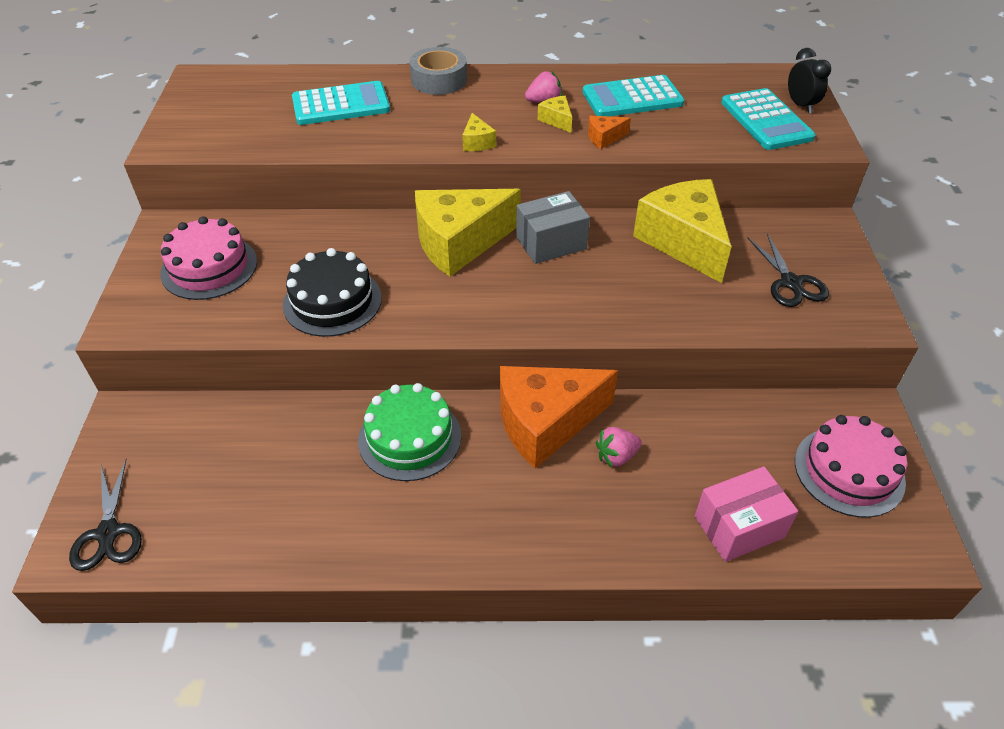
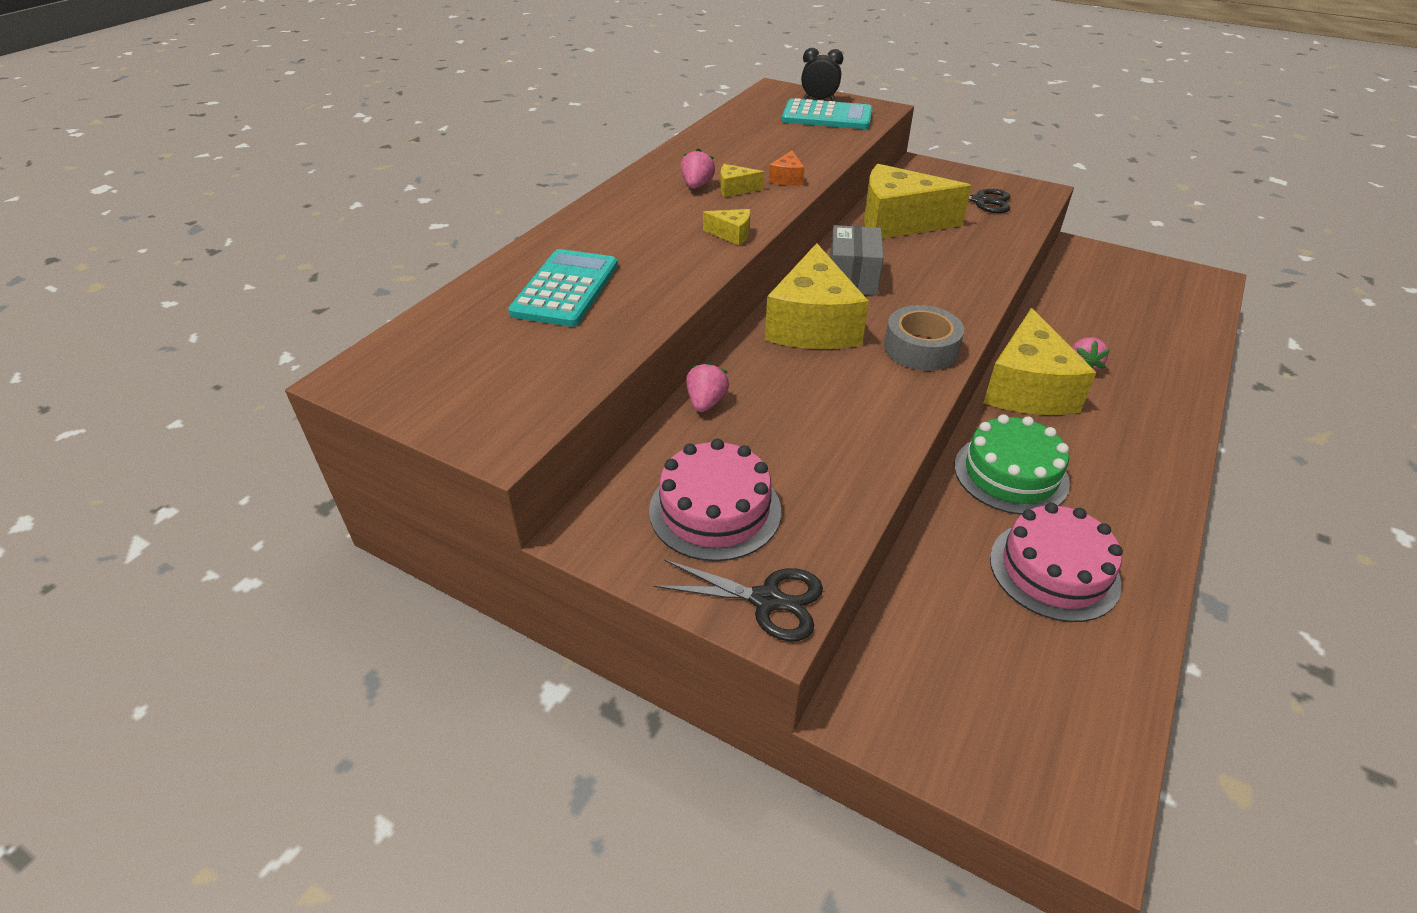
camera: 60 degrees left, 5 degrees down
(108, 533) = (1067, 770): black scissors -> black scissors (767, 600)
(320, 226) = (706, 402): none -> pink strawberry
(332, 301) = (850, 429): black cake -> none
(439, 80) = (588, 222): grey tape -> grey tape (921, 348)
(546, 423) = (1027, 388): orange cheese -> yellow cheese
(632, 98) = (736, 150): turquoise calculator -> none
(739, 527) = (1174, 339): pink box -> none
(849, 471) = (1134, 277): pink cake -> pink cake (1054, 570)

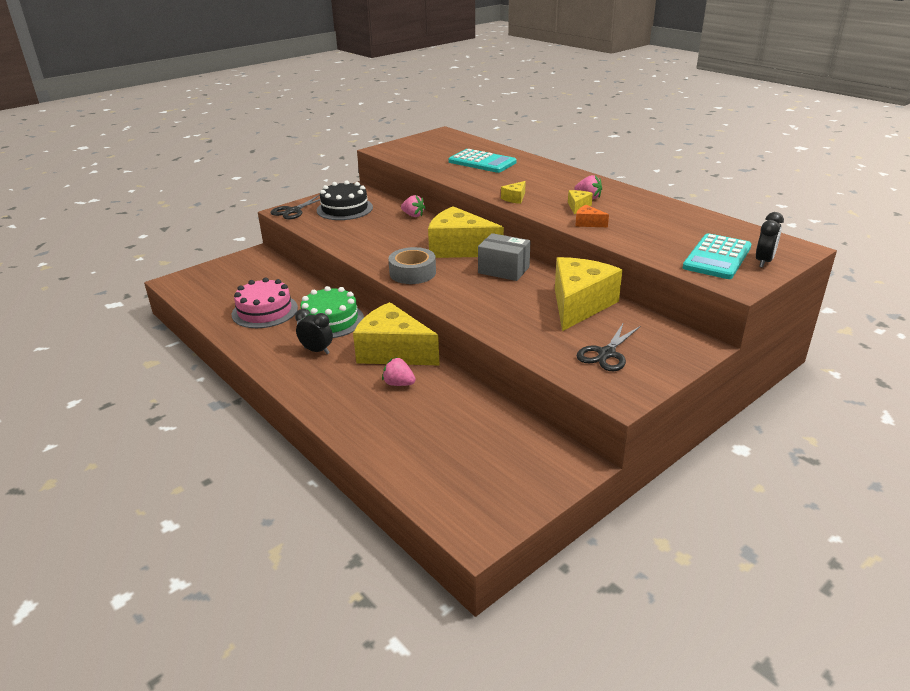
camera: 110 degrees right, 10 degrees down
(715, 510) = (344, 209): pink cake -> black cake
(1092, 459) = (317, 351): none -> black clock

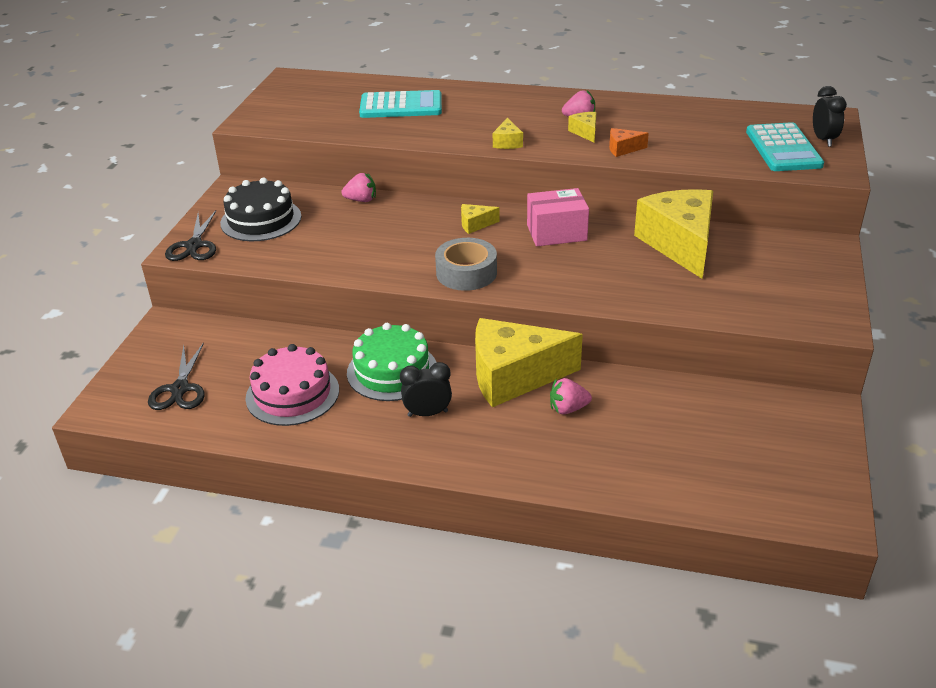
camera: 35 degrees left, 5 degrees up
(459, 249) = (475, 224): yellow cheese -> yellow cheese, size x0.41
(503, 270) = (556, 233): grey box -> pink box
(606, 354) = (769, 286): black scissors -> black scissors (180, 389)

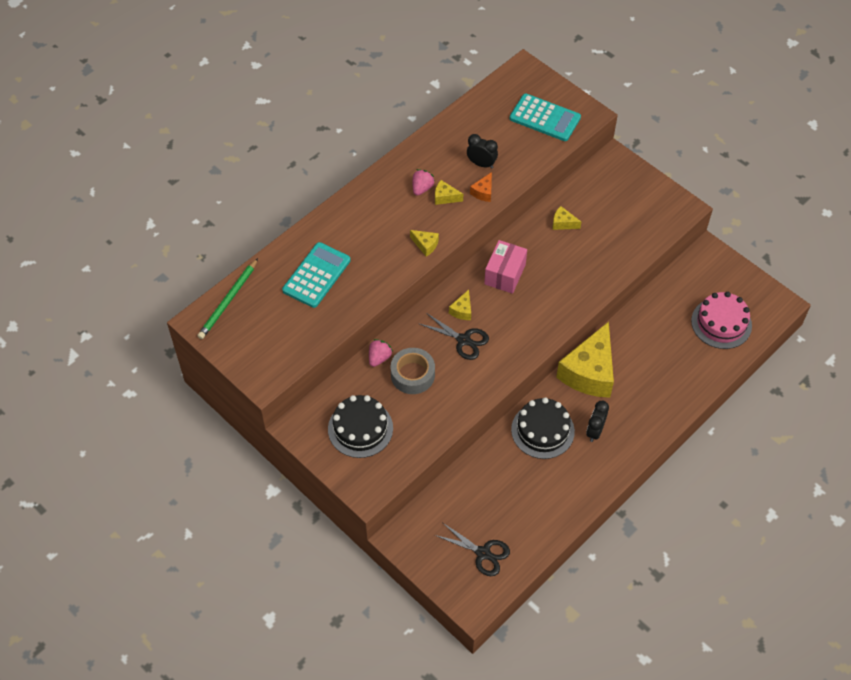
camera: 60 degrees left, 20 degrees up
(194, 245) = (366, 482): black scissors -> black scissors (463, 340)
(292, 394) = (530, 492): pink cake -> pink cake (721, 323)
(326, 81) = (228, 301): none -> green pencil
(392, 371) = (542, 430): green cake -> black cake
(466, 273) = (516, 344): grey tape -> grey tape (412, 375)
(568, 409) = (635, 362): pink strawberry -> none
(680, 244) = (563, 223): yellow cheese -> yellow cheese, size x0.41
(823, 140) = (549, 93): black clock -> black clock (481, 164)

